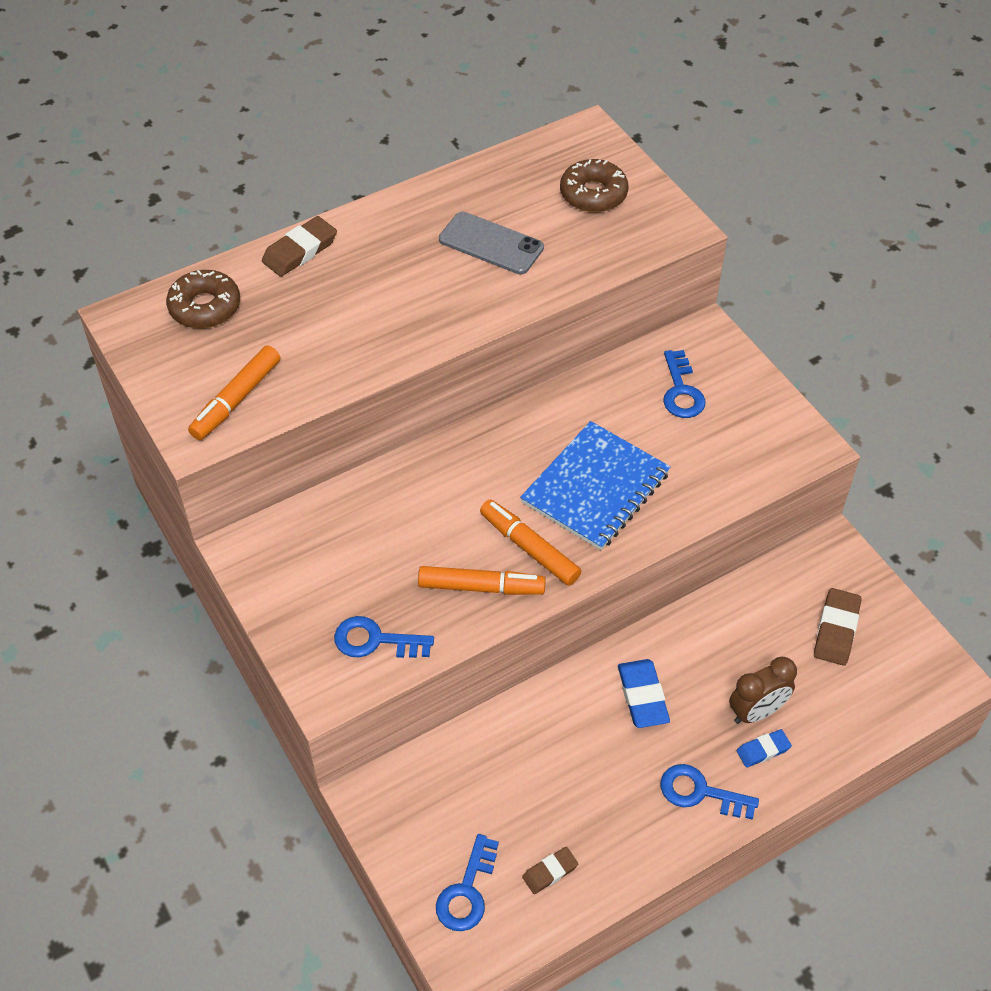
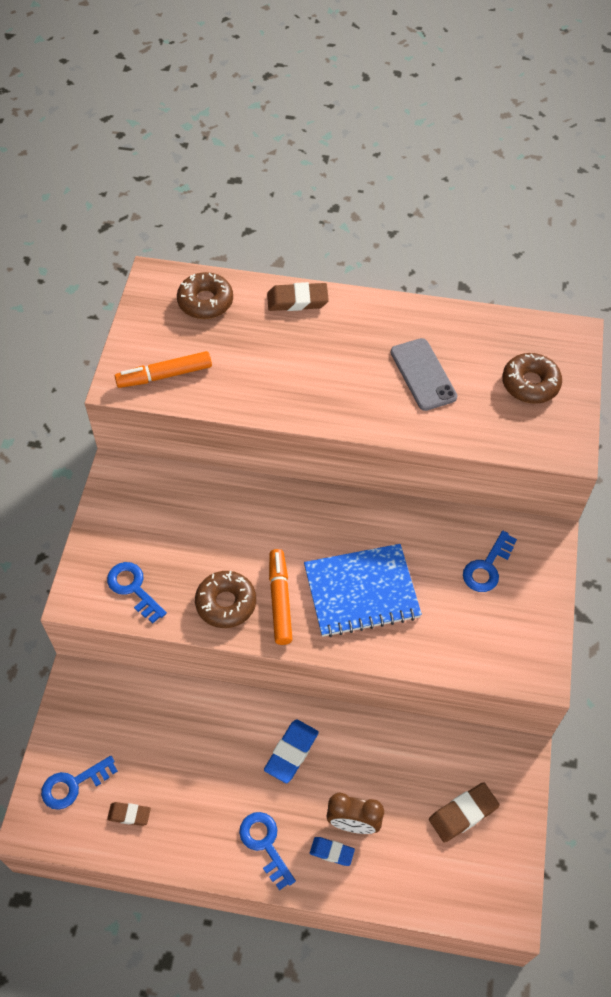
camera: 40 degrees right, 5 degrees up
(481, 587) = (226, 603): orange marker -> brown donut

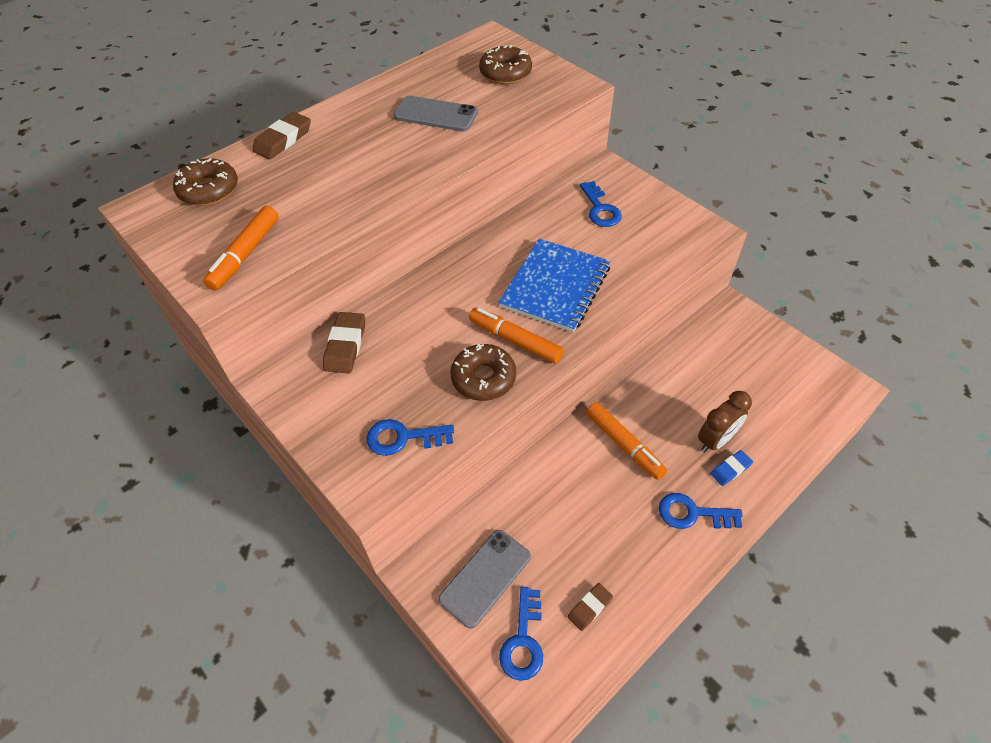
camera: 50 degrees left, 5 degrees down
(102, 727) = (485, 577): none -> grey phone
(291, 752) = (624, 445): blue eraser -> orange marker
(463, 813) = (754, 367): brown eraser -> brown eraser (345, 345)

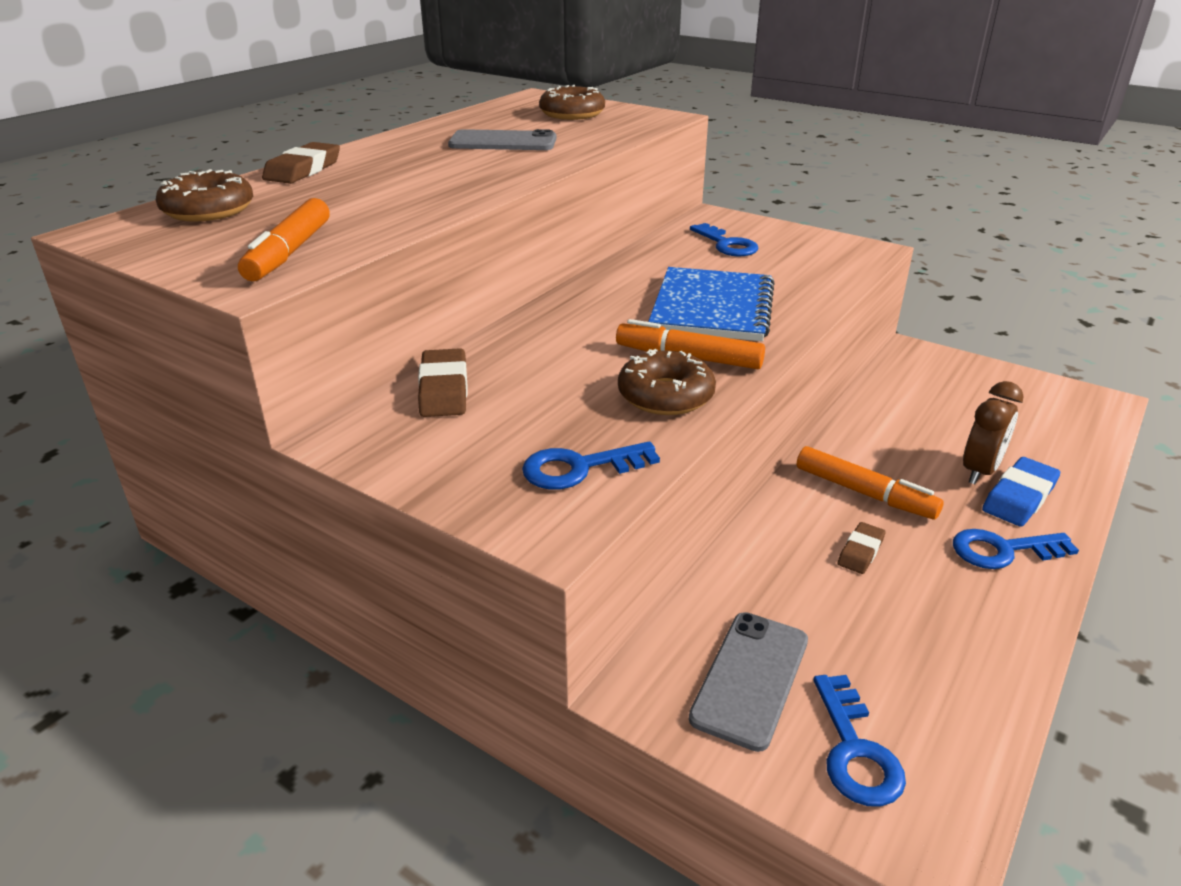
camera: 15 degrees left, 20 degrees down
(589, 608) = (931, 686): brown eraser -> brown eraser (860, 551)
(730, 469) = (1019, 497): blue eraser -> blue eraser, size x1.61

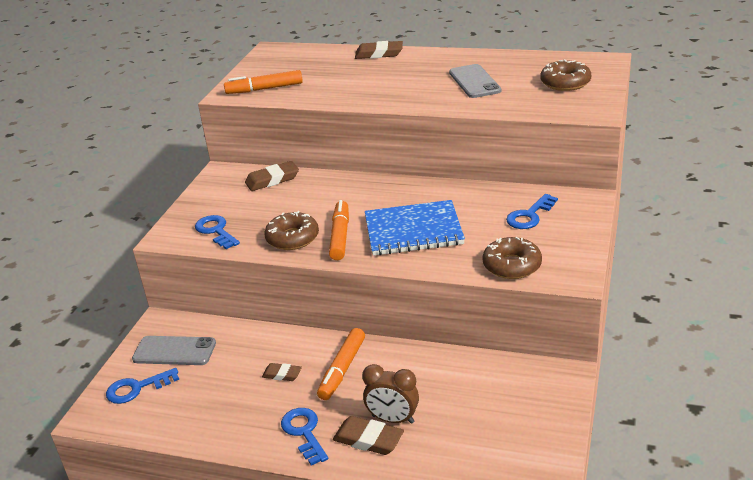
camera: 75 degrees right, 0 degrees up
(208, 210) = (306, 57): brown donut -> brown donut (512, 265)
(1019, 497) = (368, 439): blue eraser -> brown eraser

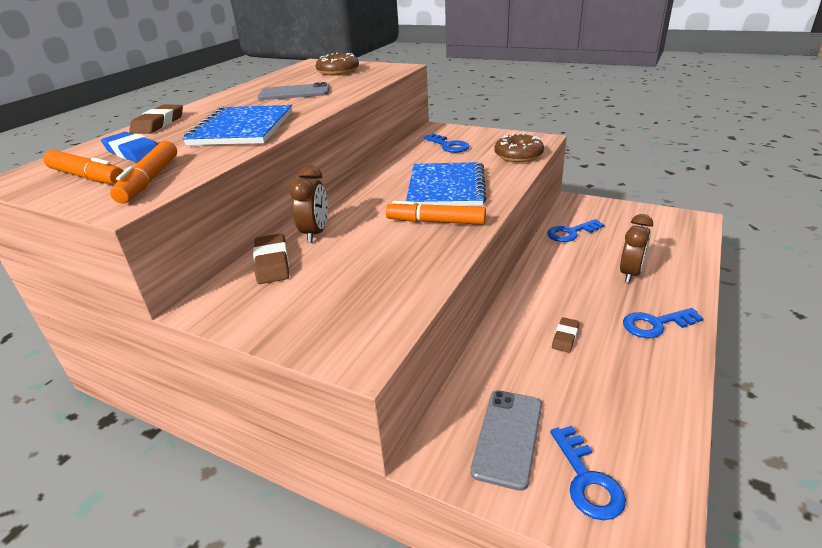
camera: 80 degrees left, 0 degrees up
(216, 231) = (373, 307): blue key -> blue key (571, 233)
(292, 238) = (424, 249): brown donut -> none
(315, 67) = (133, 152): none -> blue eraser
(316, 185) = (315, 233): none -> brown clock
(342, 369) = (560, 297): orange marker -> orange marker (87, 177)
(367, 88) = (242, 128): none -> blue notebook
(368, 439) = (658, 287): brown eraser -> none

